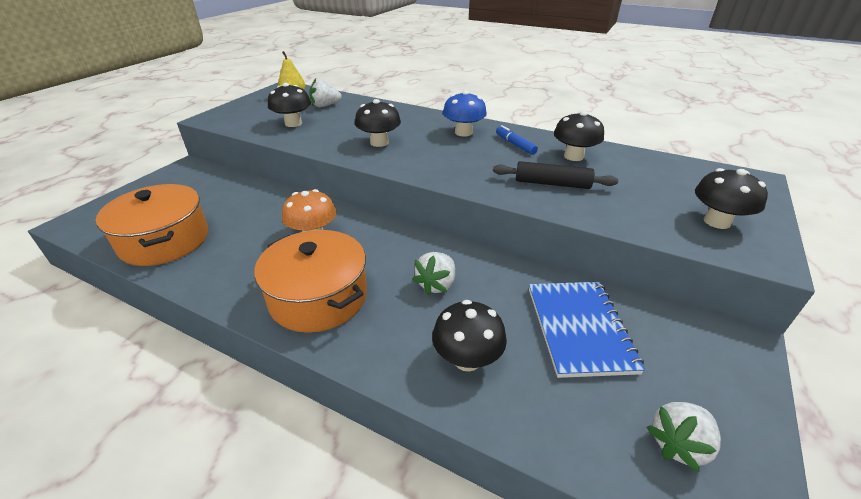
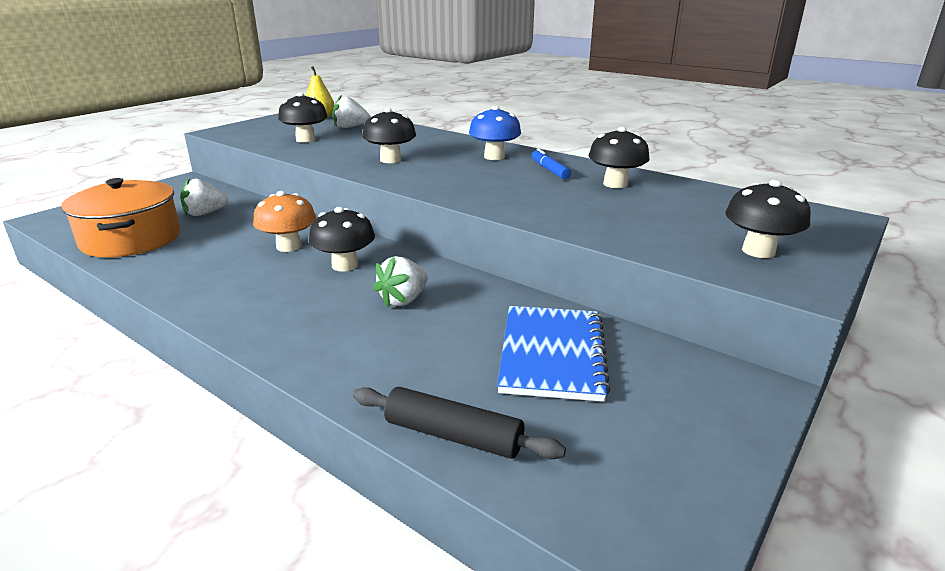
camera: 10 degrees right, 10 degrees down
(318, 297) = (266, 298): orange pot -> none
(467, 359) = (402, 366): black mushroom -> black mushroom (345, 265)
(552, 183) = (571, 205): black rolling pin -> black rolling pin (453, 435)
(678, 444) = (614, 469): white strawberry -> white strawberry (205, 213)

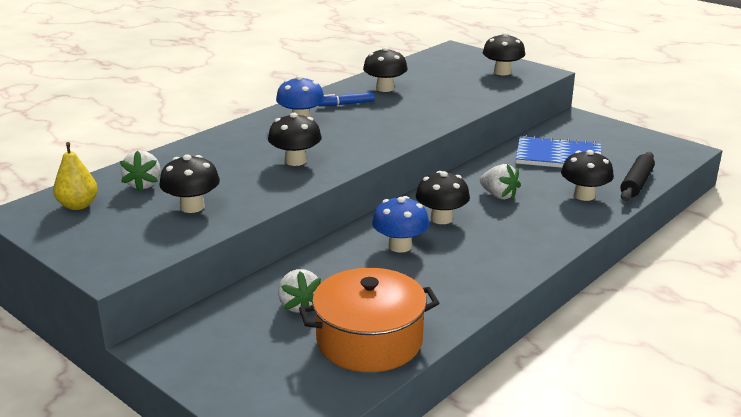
camera: 85 degrees left, 0 degrees up
(289, 246) = (400, 246): orange mushroom -> blue mushroom
(402, 370) = (584, 195): none -> black mushroom

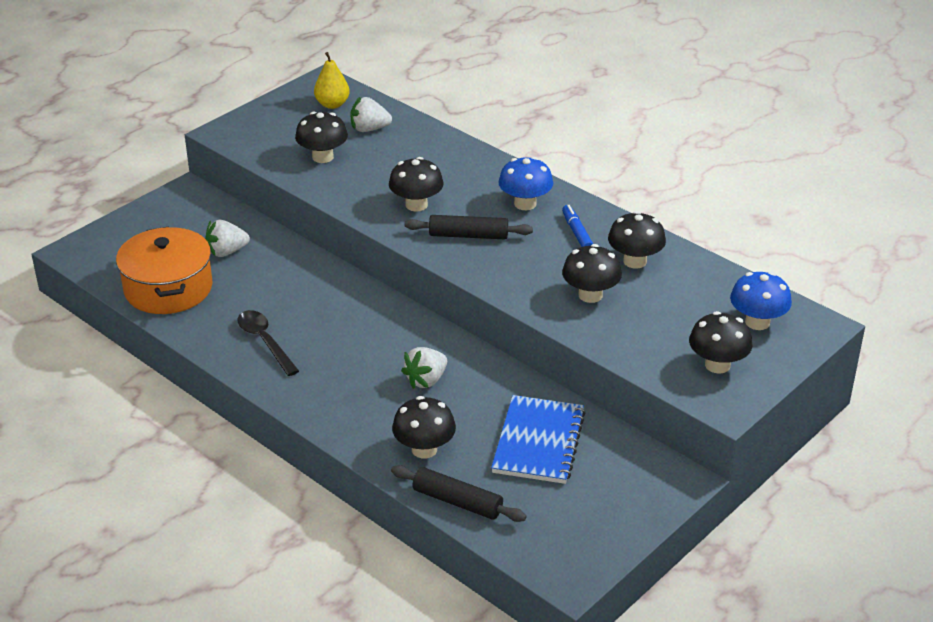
camera: 90 degrees right, 10 degrees up
(348, 140) = (468, 235): none -> black rolling pin
(400, 246) = (319, 307): blue mushroom -> blue mushroom (757, 322)
(441, 219) = (373, 335): black mushroom -> black mushroom (590, 295)
(459, 272) = (265, 341): none -> black spoon

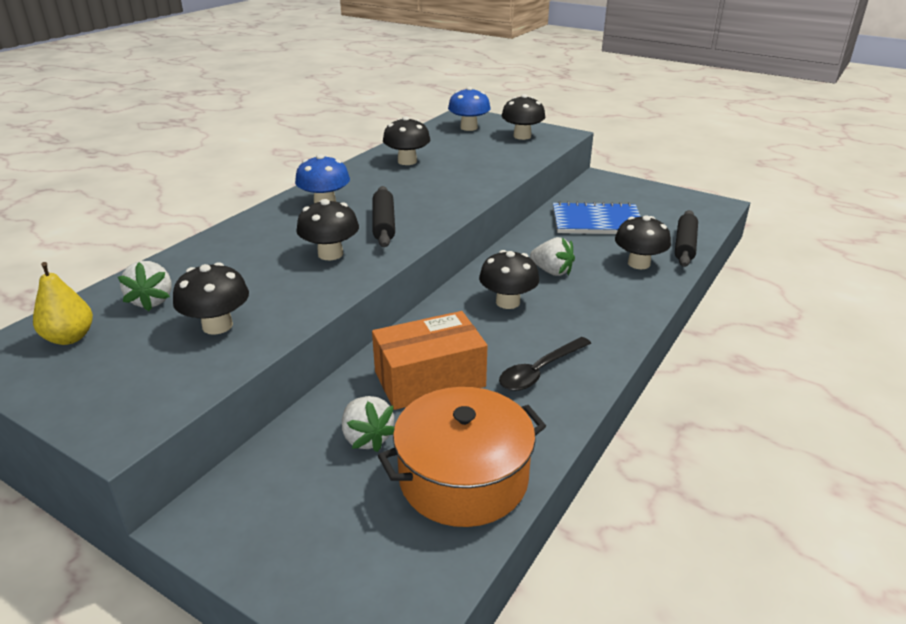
camera: 100 degrees left, 5 degrees down
(279, 284) = (429, 379): none -> orange box
(577, 233) = (370, 182): blue marker -> none
(590, 295) = (459, 173): black mushroom -> black mushroom (508, 302)

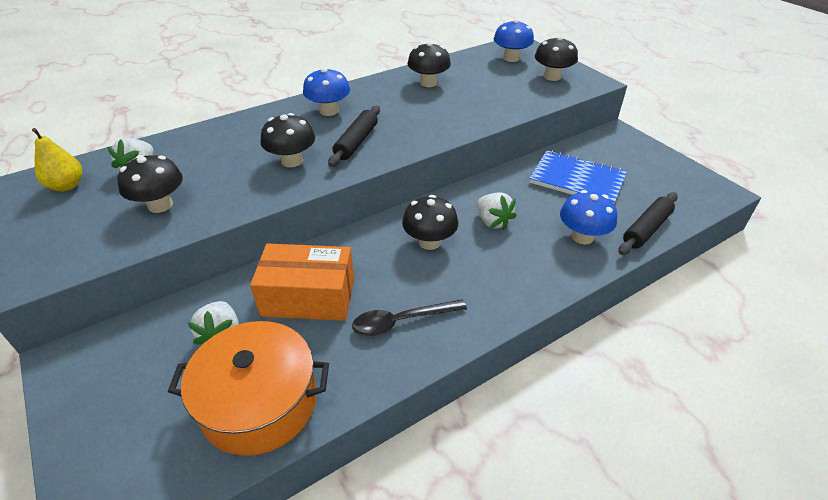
camera: 25 degrees right, 10 degrees up
(639, 263) = (582, 237): black mushroom -> blue mushroom

